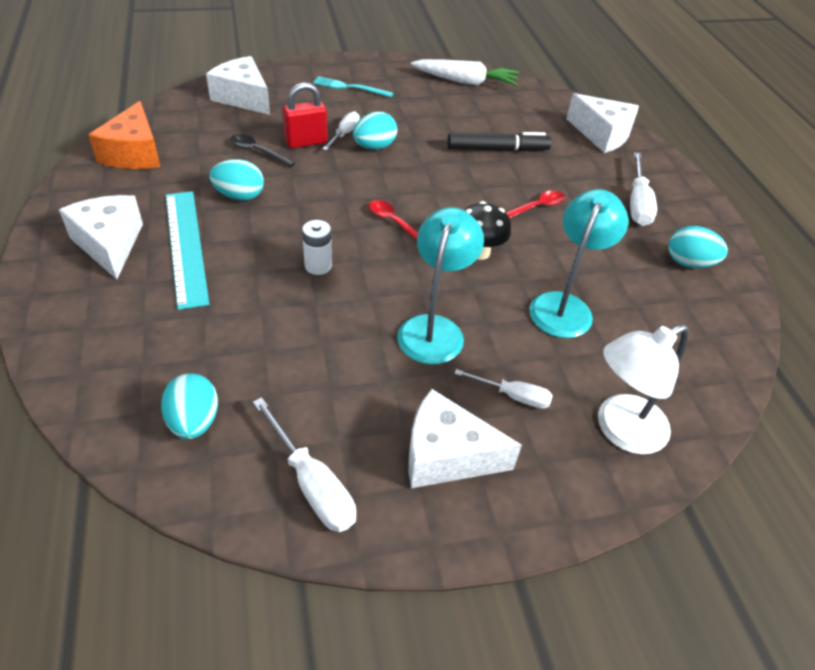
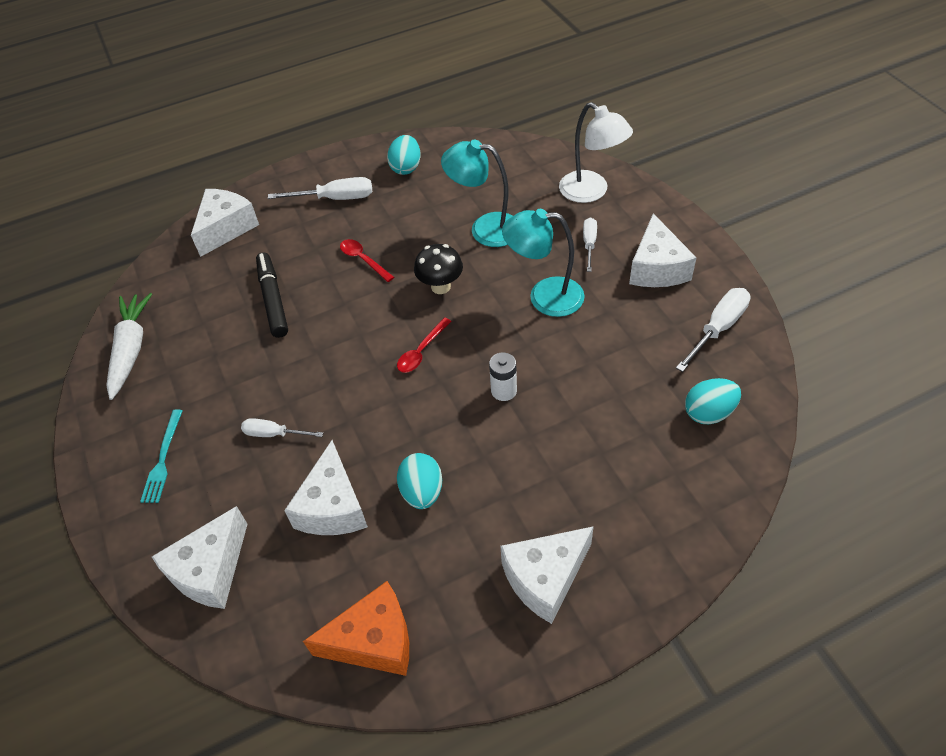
camera: 95 degrees left, 5 degrees up
(185, 246) = (520, 506): turquoise ruler -> none
(257, 151) = (333, 506): black spoon -> white cheese
(306, 142) = (300, 465): red padlock -> none
(374, 146) = (293, 400): turquoise egg -> none

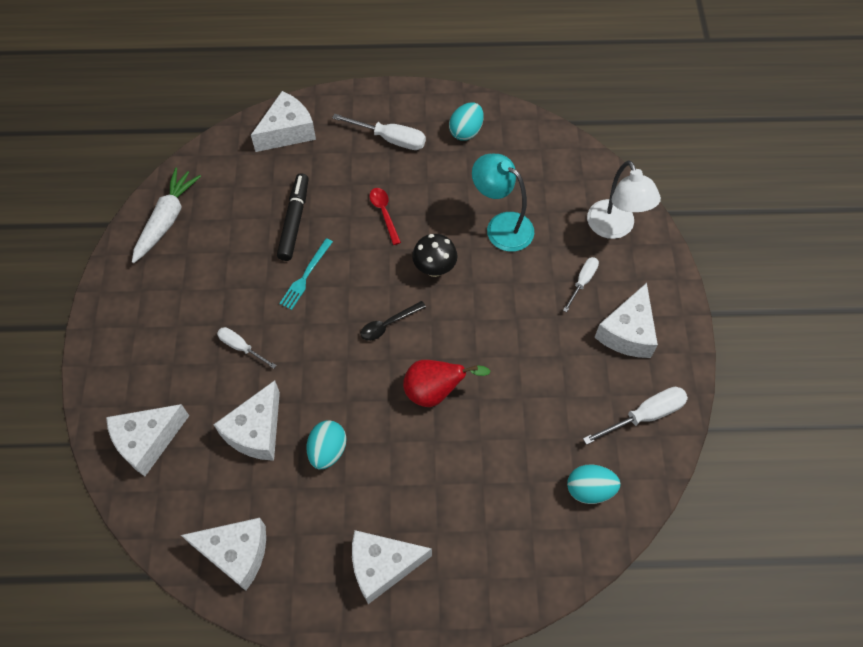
camera: 20 degrees right, 10 degrees up
(163, 459) = (152, 331): turquoise fork -> turquoise fork (306, 276)
(374, 641) = (236, 553): orange cheese -> white cheese
(421, 351) = (388, 324): red spoon -> black spoon
(504, 390) = (435, 391): white battery -> red pear
(544, 297) = (515, 318): turquoise lamp -> none

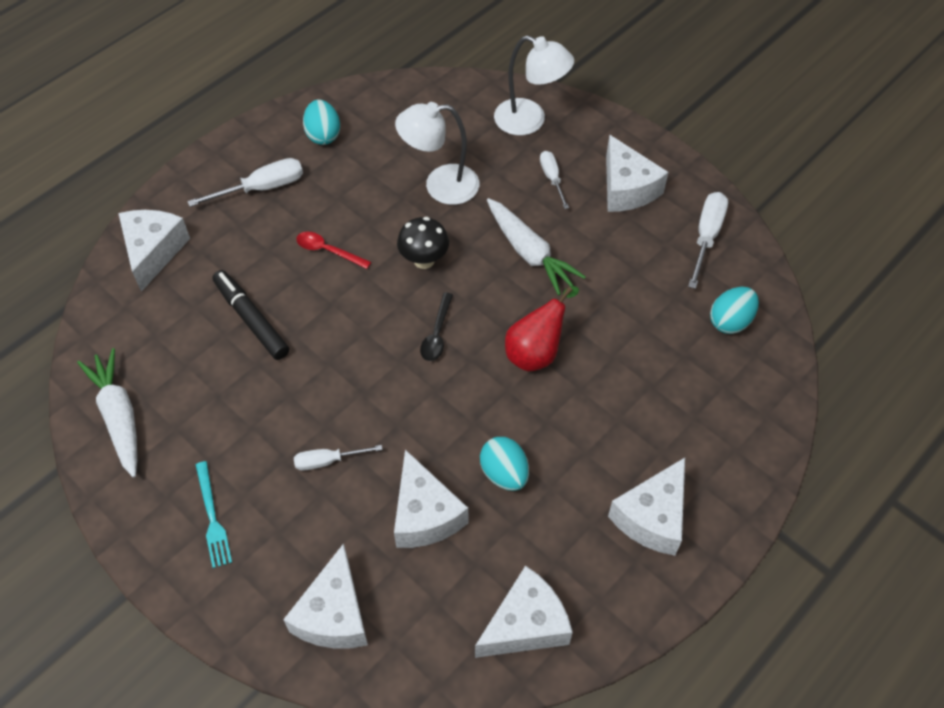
camera: 45 degrees left, 5 degrees down
(306, 276) = (317, 355): turquoise fork -> turquoise fork (212, 517)
(501, 226) = (440, 186): turquoise lamp -> white lamp
(507, 321) = (529, 253): none -> white carrot

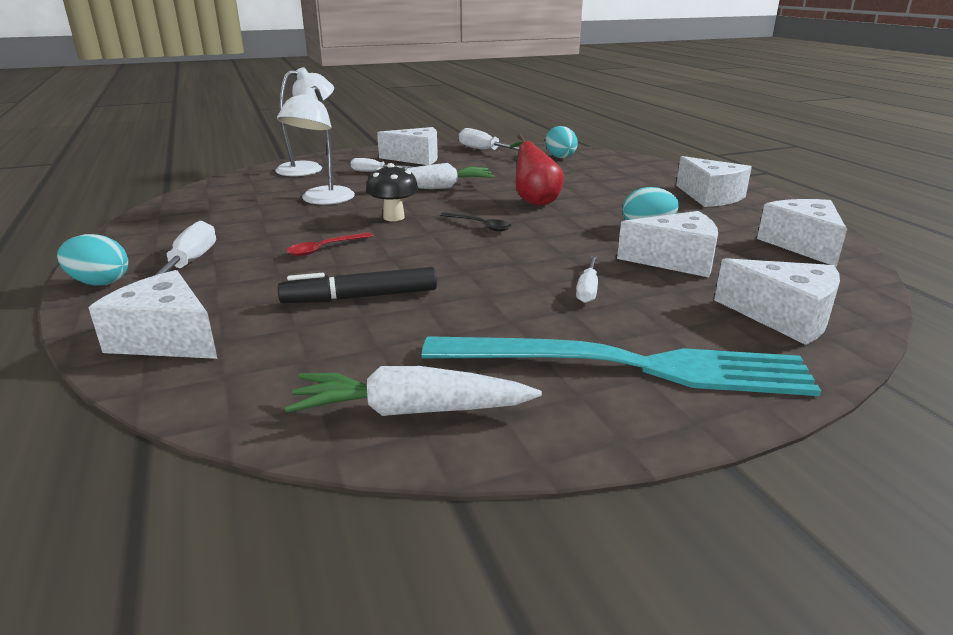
camera: 65 degrees left, 30 degrees down
(212, 517) = (627, 366): turquoise fork -> turquoise fork, size x2.38
(323, 135) = (178, 228): turquoise egg -> turquoise egg (100, 282)

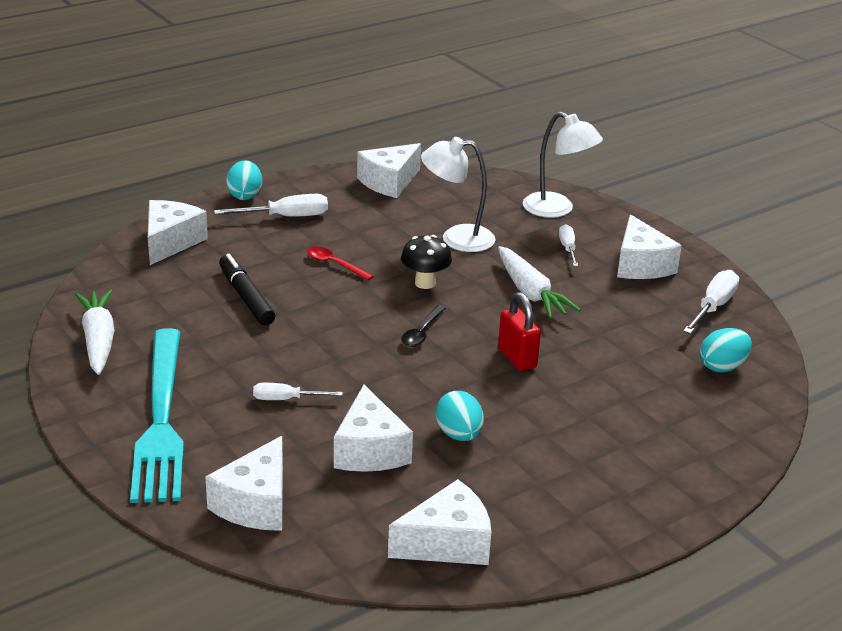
camera: 75 degrees right, 5 degrees up
(534, 201) = (517, 358): red pear -> red padlock
(710, 196) = (602, 489): white cheese -> white cheese (389, 182)

